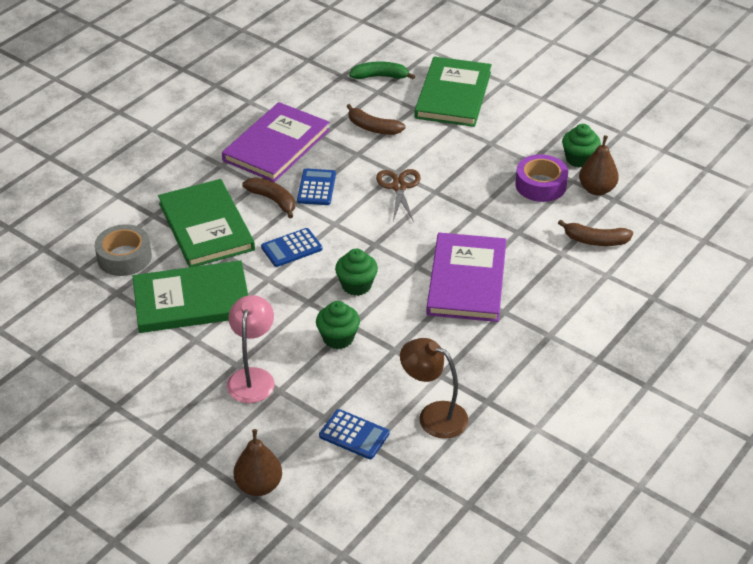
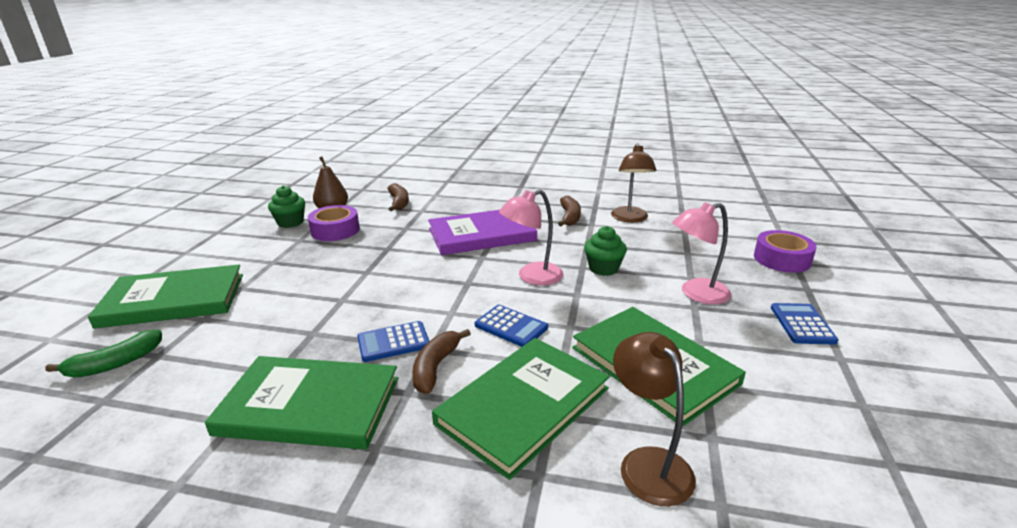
camera: 115 degrees left, 15 degrees down
(124, 257) = (648, 463): grey tape -> brown lamp
(259, 485) = (782, 259): brown pear -> purple tape
(276, 145) = (309, 405): purple book -> green book
(354, 435) = (685, 239): blue calculator -> blue calculator (802, 324)
(356, 285) = (532, 277): green cupcake -> pink lamp
(373, 128) = (252, 336): brown banana -> brown banana (569, 217)
(380, 76) = (115, 363): green banana -> green banana turned 105 degrees counterclockwise
(399, 187) = (367, 291): brown scissors -> none

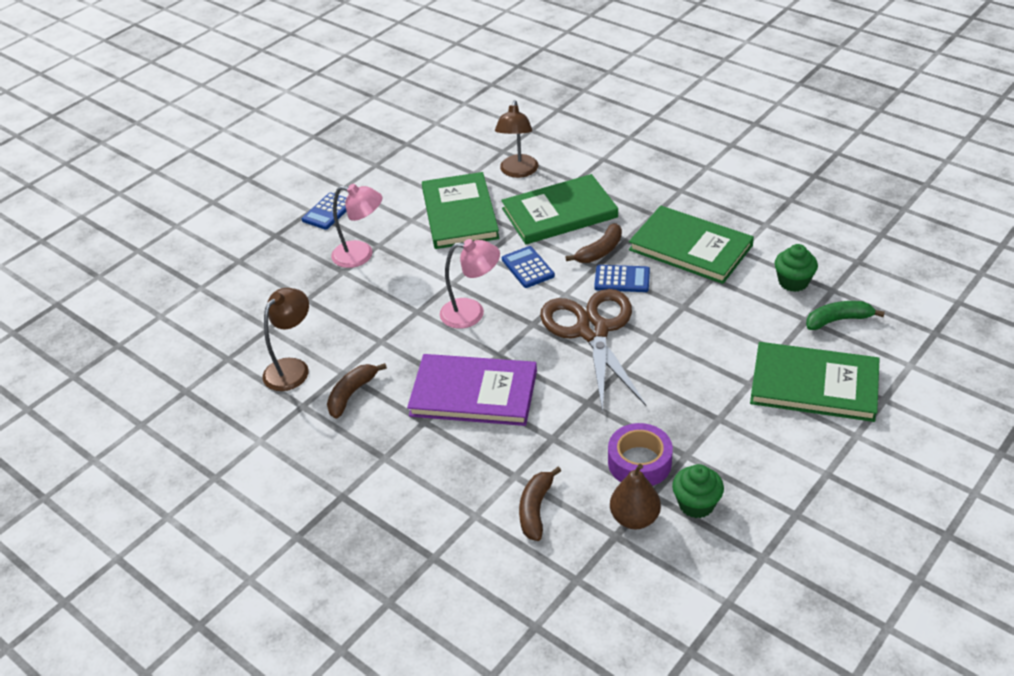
camera: 150 degrees left, 15 degrees up
(405, 290) = (592, 331): none -> brown scissors
(603, 268) = (401, 303): green cupcake -> green cupcake (793, 282)
(782, 259) = (242, 267): purple tape -> none

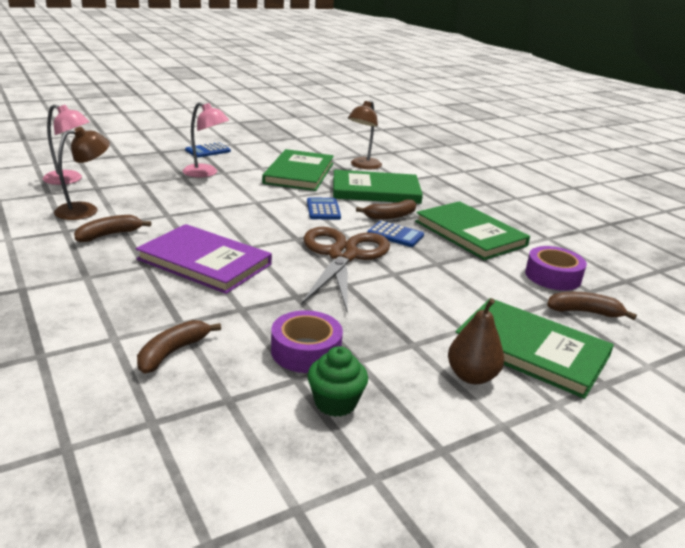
camera: 15 degrees right, 15 degrees down
(472, 313) = (254, 220): pink lamp -> pink lamp (69, 180)
(634, 518) = (261, 392): brown pear -> brown pear (471, 376)
(793, 282) = (553, 276): green cupcake -> purple tape
(838, 320) = (584, 312): green banana -> brown banana

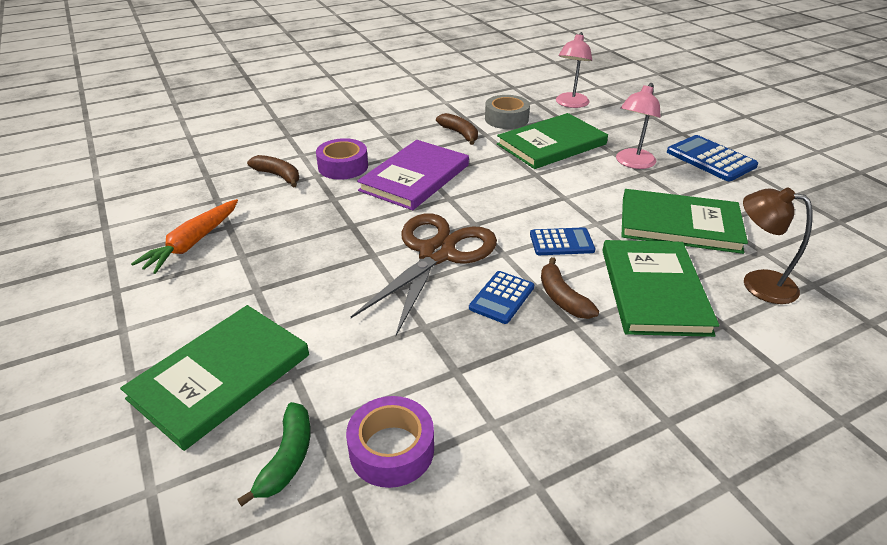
camera: 95 degrees right, 10 degrees up
(85, 210) = (506, 119): brown lamp -> grey tape
(208, 151) = (710, 159): blue calculator -> blue calculator, size x1.54
(306, 351) = (263, 230): purple tape -> purple tape (343, 166)
(335, 402) = (193, 243): green cupcake -> orange carrot
(343, 255) = (437, 254): brown scissors -> brown scissors turned 75 degrees counterclockwise
(470, 233) = (526, 375): green book -> green book (551, 144)
(471, 376) = (194, 321): brown pear -> none
(584, 312) = (287, 458): brown banana -> green banana

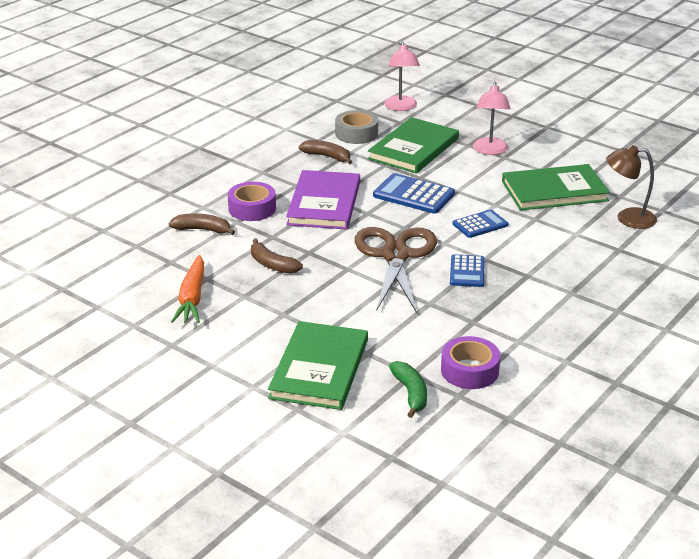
camera: 25 degrees left, 5 degrees down
(562, 298) = (508, 261): brown banana -> brown banana (272, 265)
(654, 290) = (564, 240): green book -> none
(710, 159) = (547, 134): blue calculator -> blue calculator (413, 195)

